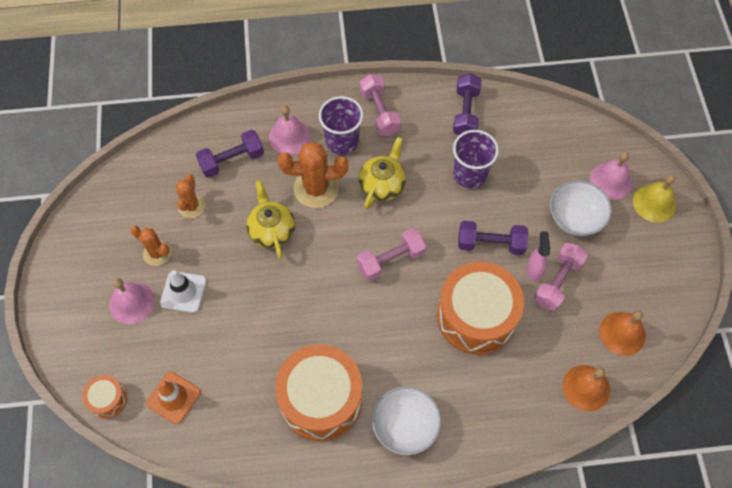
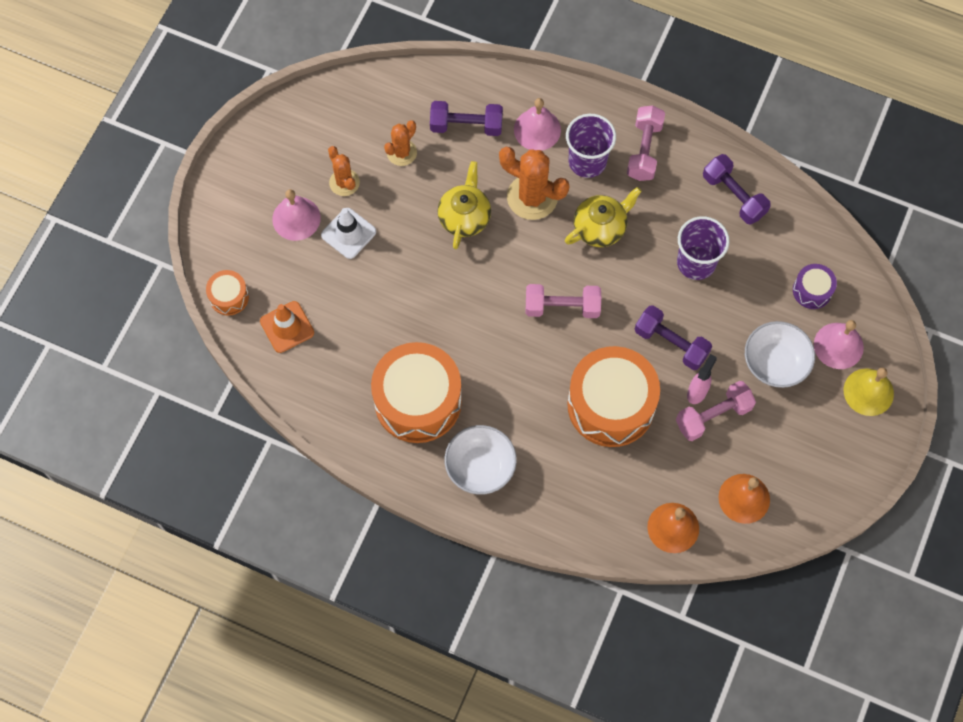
camera: 30 degrees right, 5 degrees up
(465, 112) = (734, 196): purple dumbbell -> purple dumbbell turned 75 degrees counterclockwise
(565, 151) = (812, 290): none -> purple drum

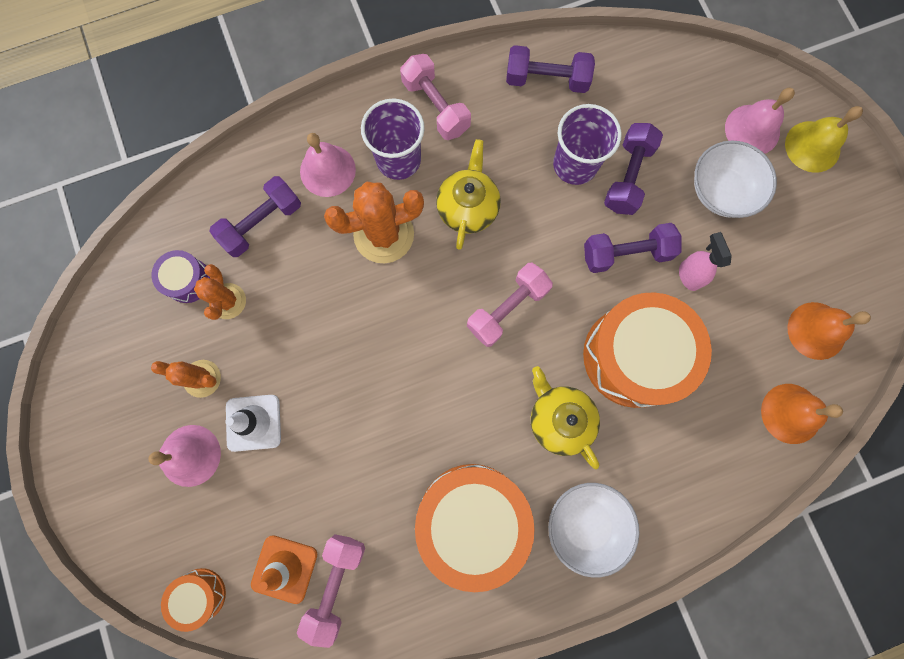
camera: 45 degrees left, 10 degrees up
(464, 217) = (343, 307): yellow teapot -> yellow teapot (559, 419)
(713, 416) = (722, 283): pink dumbbell -> pink dumbbell (336, 584)
(722, 300) = (628, 177): none -> purple dumbbell
(812, 290) = (686, 103): purple drum -> purple drum (188, 280)

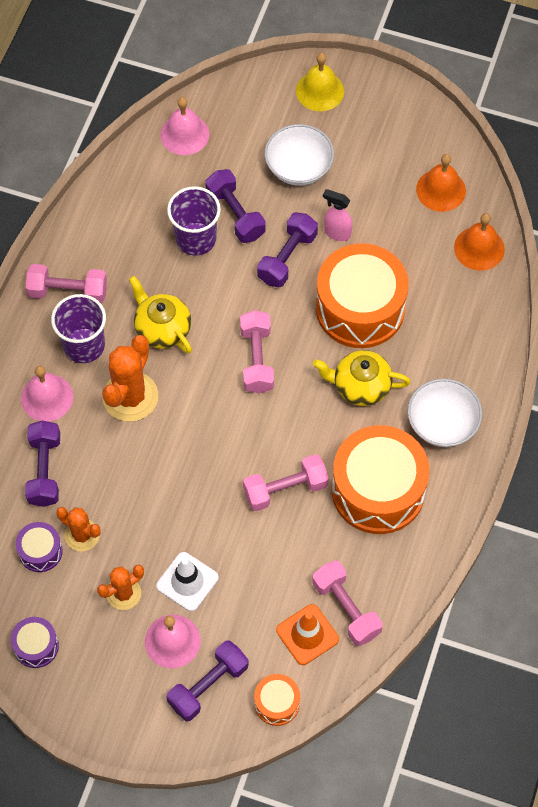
camera: 50 degrees left, 15 degrees down
(102, 347) = (36, 646): none -> purple drum
(405, 435) = (285, 489): none -> pink dumbbell
(546, 80) = (117, 208): purple dumbbell -> purple dumbbell (208, 686)
(752, 129) = (274, 115): pink bell -> pink bell (184, 134)

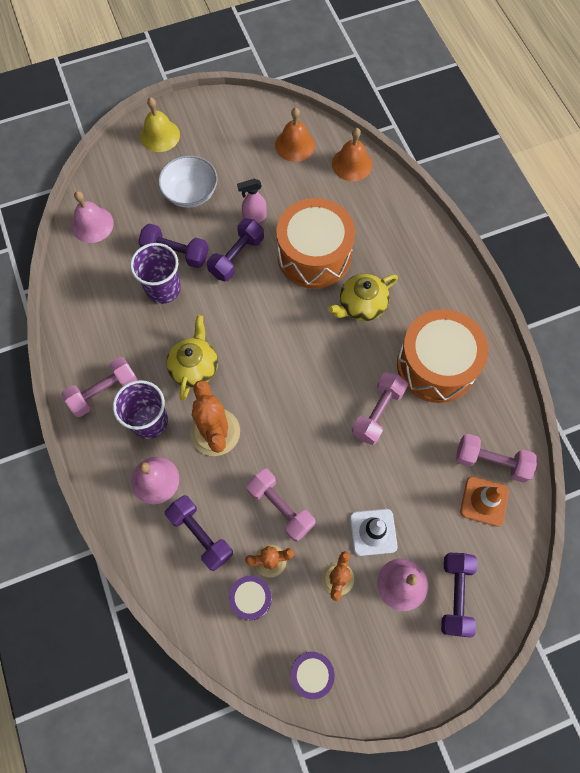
camera: 40 degrees left, 5 degrees up
(162, 328) = (194, 367): yellow teapot -> yellow teapot turned 90 degrees clockwise
(257, 359) = (278, 339): pink dumbbell -> pink dumbbell (280, 507)
(277, 703) = (510, 567): orange drum -> none
(287, 258) = (236, 257): purple dumbbell -> purple dumbbell turned 45 degrees clockwise
(442, 424) = (434, 290): white bowl -> none

